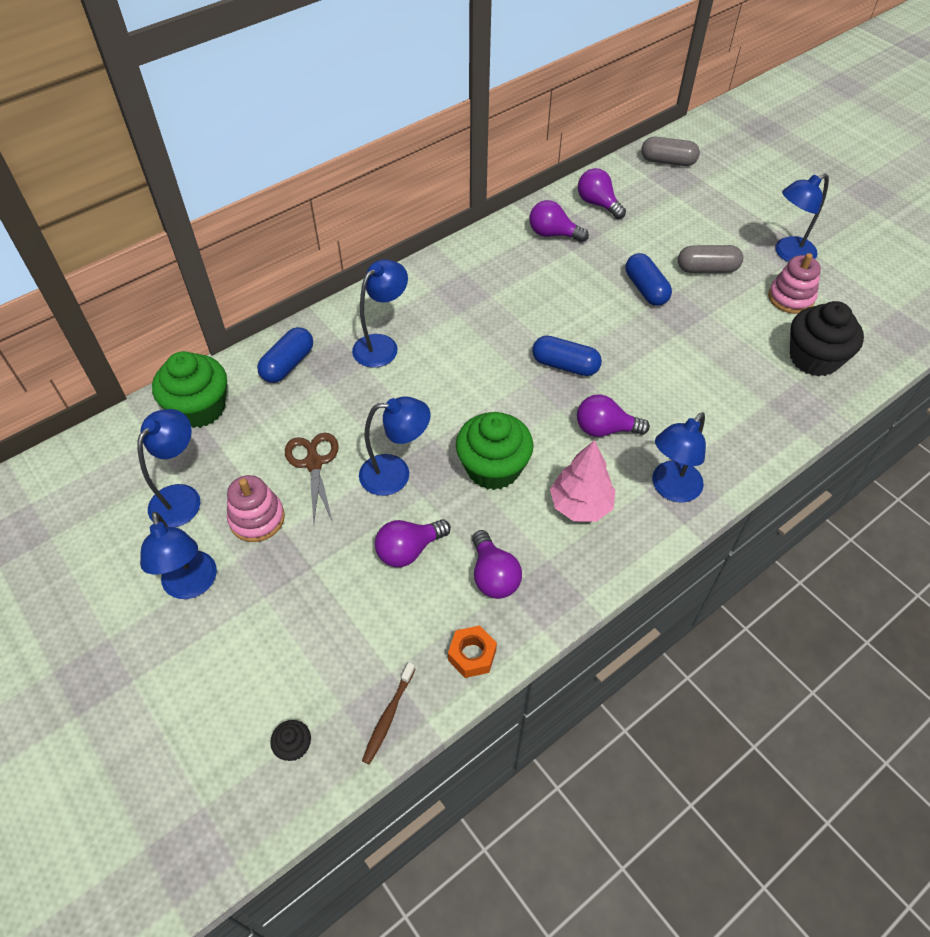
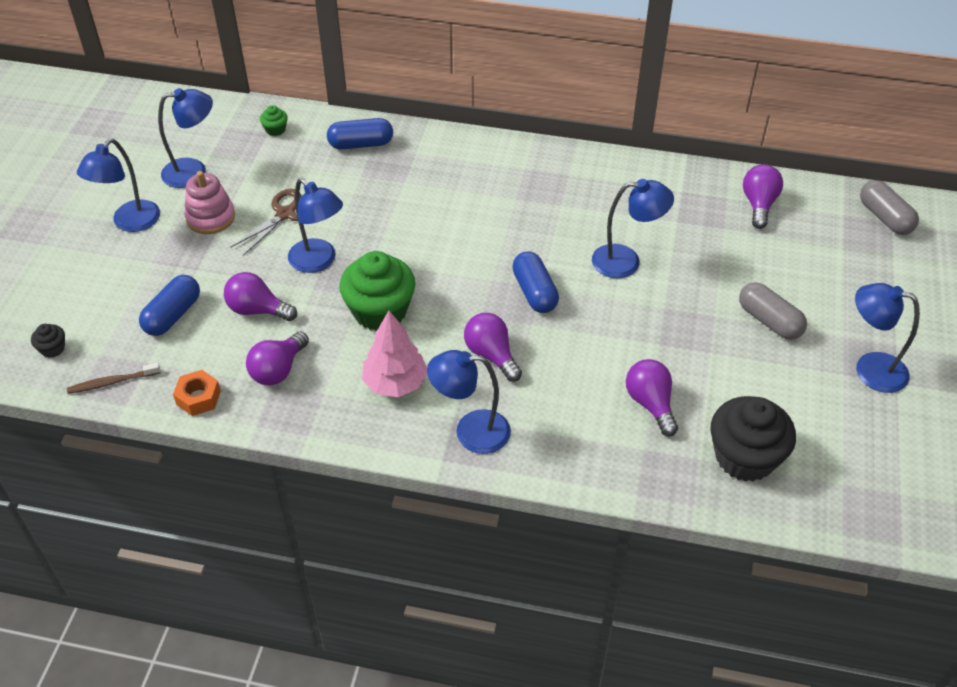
camera: 50 degrees right, 5 degrees down
(199, 408) = (275, 130): green cupcake -> green cupcake, size x0.43
(382, 345) = (435, 178): blue lamp -> blue lamp (626, 261)
(553, 234) = (681, 199): purple light bulb -> purple light bulb (650, 403)
(645, 289) = (688, 293): blue capsule -> blue capsule (173, 315)
(791, 298) = (808, 401): pink stacking toy -> none

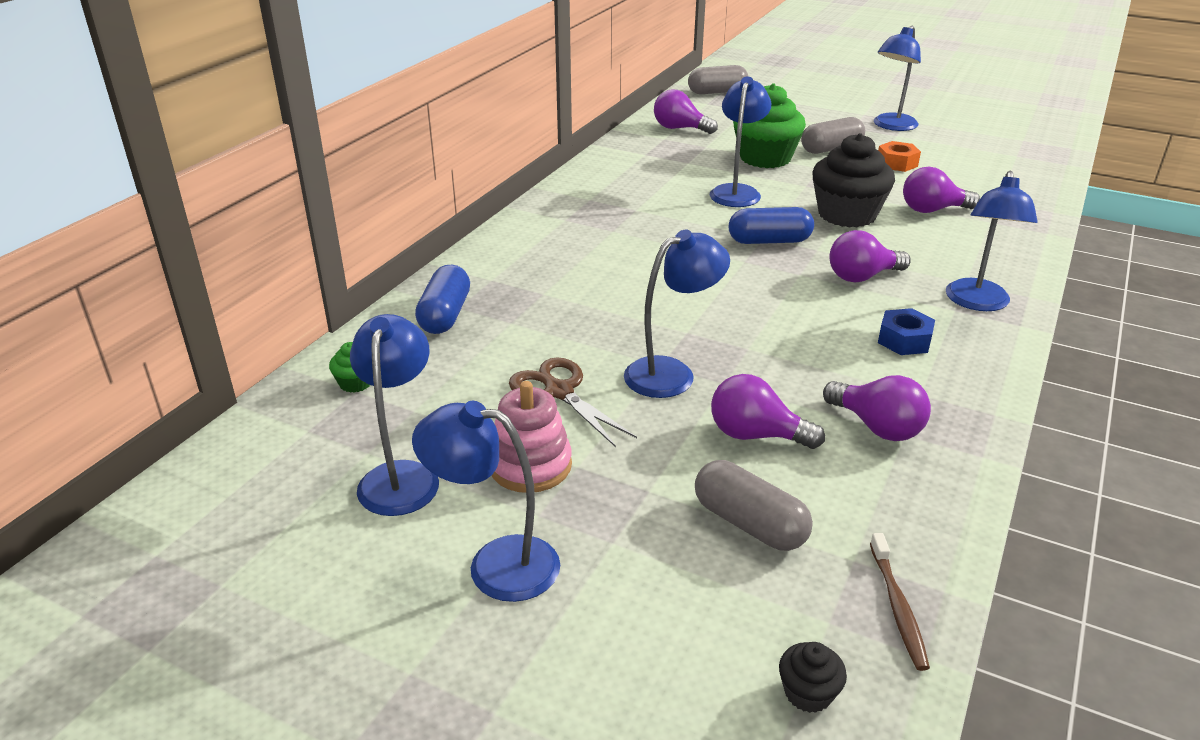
camera: 75 degrees left, 15 degrees down
(130, 223) = (495, 565): blue lamp -> blue lamp turned 150 degrees clockwise
(173, 315) = (749, 523): blue capsule -> grey capsule
(198, 398) = (931, 507): orange nut -> orange nut (897, 163)
(257, 310) = (756, 435): purple light bulb -> purple light bulb turned 75 degrees clockwise
(380, 311) = (778, 337): green cupcake -> green cupcake (765, 158)
(395, 383) = (904, 340): pink tree -> blue nut
(744, 457) = (994, 183): black cupcake -> black cupcake (847, 215)

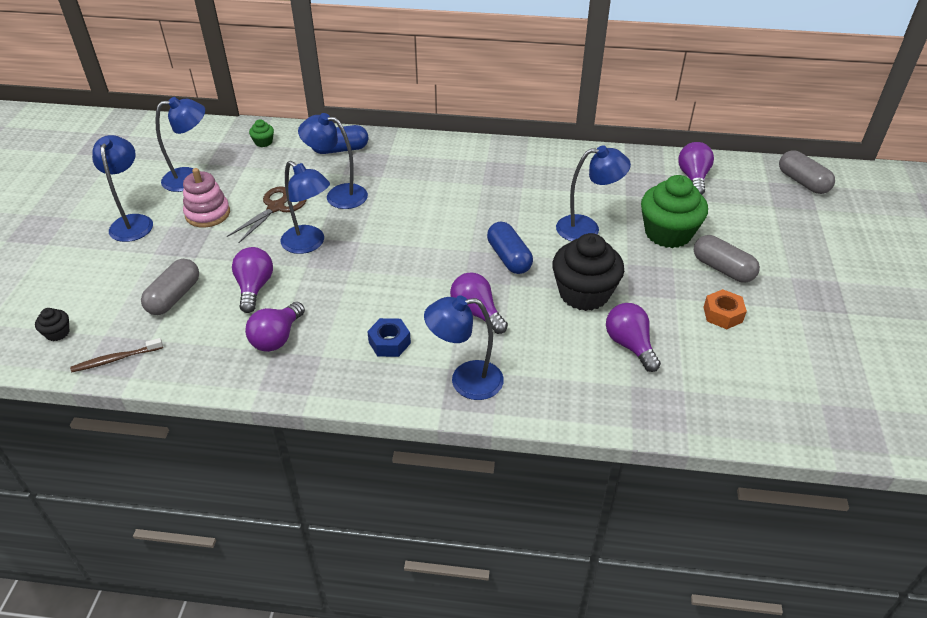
camera: 70 degrees right, 10 degrees up
(891, 126) = (820, 303): blue lamp -> blue lamp (338, 195)

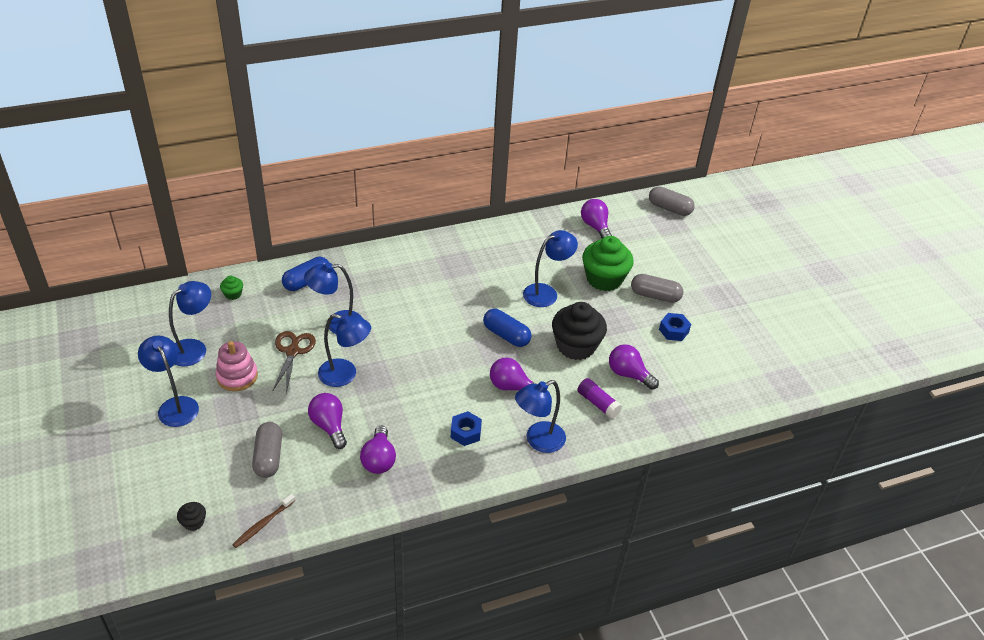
camera: 30 degrees left, 0 degrees up
(568, 364) = (598, 403): none -> purple glue stick
(722, 314) = (673, 331): orange nut -> blue nut

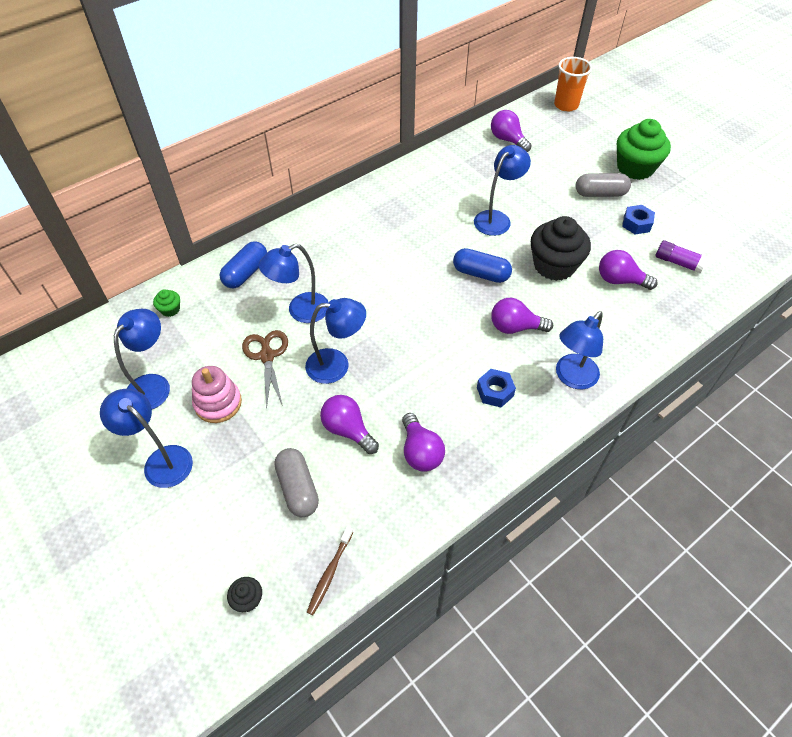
camera: 15 degrees left, 10 degrees up
(598, 403) = (607, 320): purple glue stick -> purple glue stick (678, 262)
(604, 279) = (544, 189): green cupcake -> green cupcake (635, 168)
(669, 208) = (566, 105): grey capsule -> orange cup

